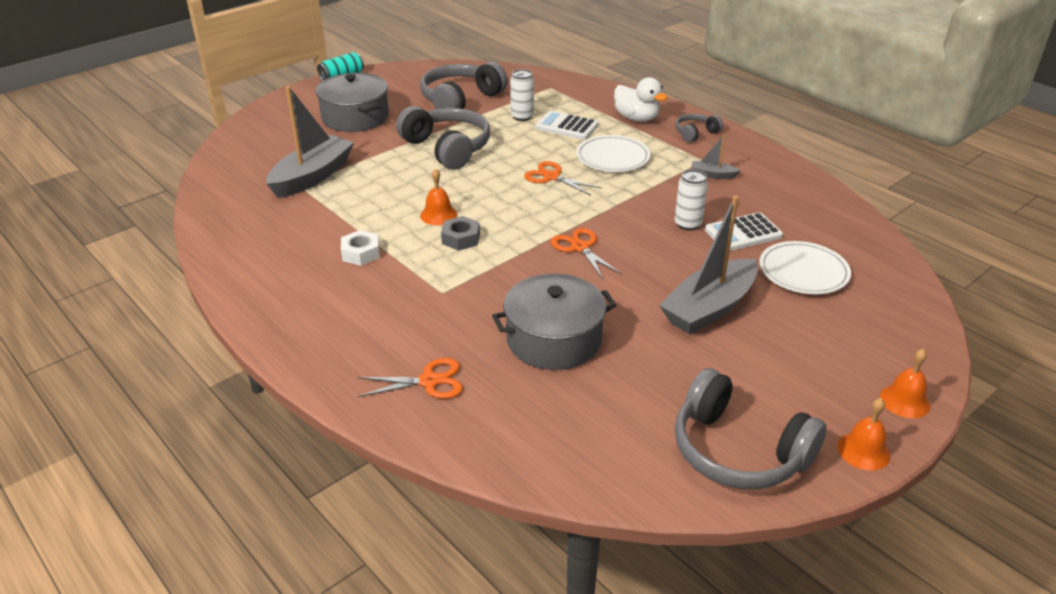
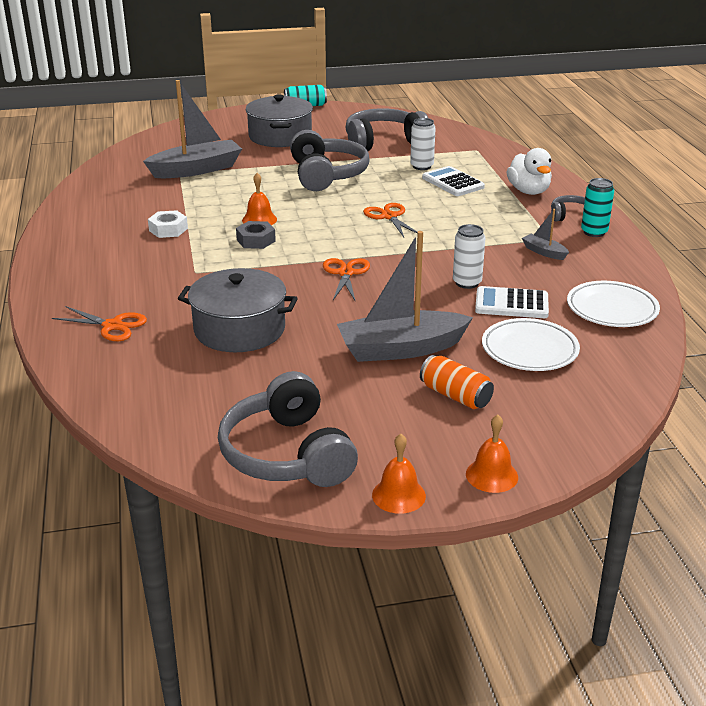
camera: 30 degrees right, 5 degrees down
(612, 158) = (463, 216): white plate -> white plate (612, 309)
(728, 144) = (594, 232): none -> turquoise can
(799, 337) = (455, 396): none -> orange can

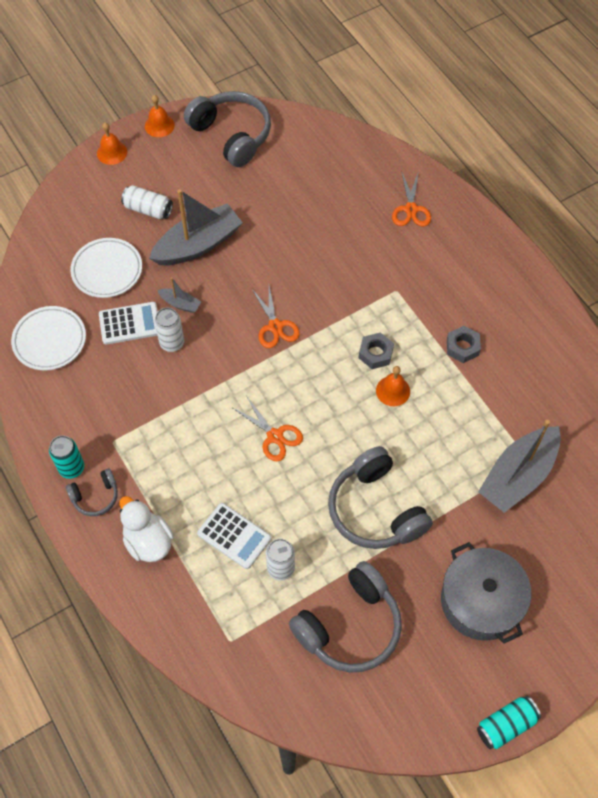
camera: 160 degrees right, 30 degrees up
(112, 326) = (411, 209): orange scissors -> orange scissors turned 90 degrees counterclockwise
(168, 229) = (462, 347): white nut -> grey nut
(239, 329) = (320, 232): grey pot -> none
(455, 396) = (148, 209): orange can -> white can
(544, 252) = (115, 414): grey boat -> grey boat (180, 304)

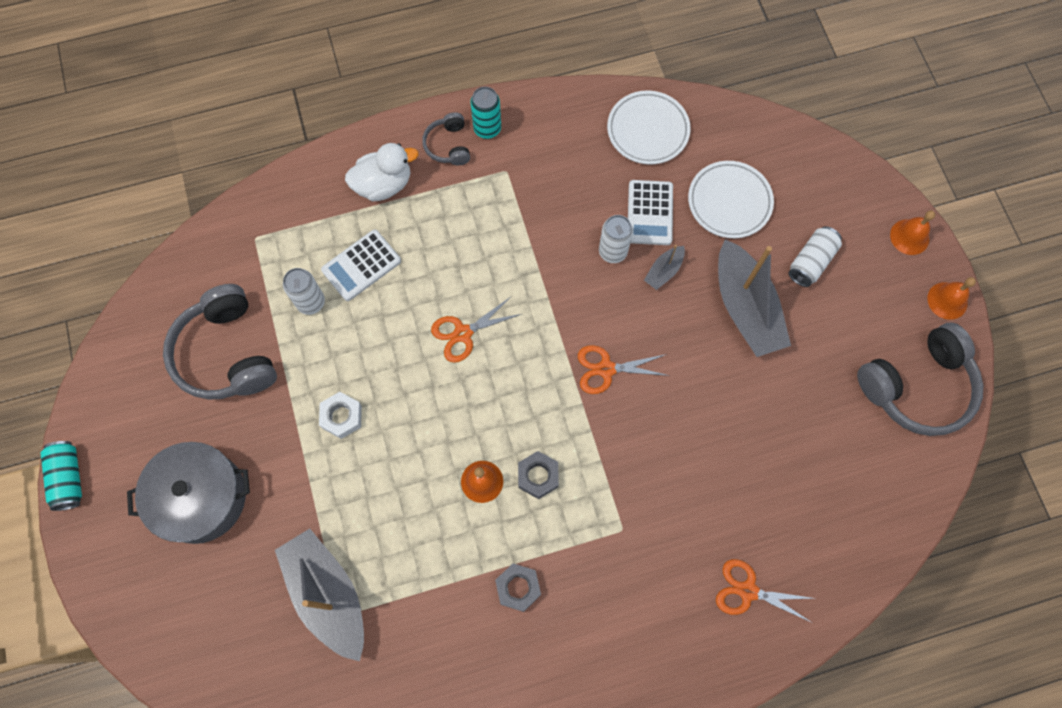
camera: 105 degrees right, 10 degrees up
(375, 509) = (342, 417): grey headphones -> white nut

